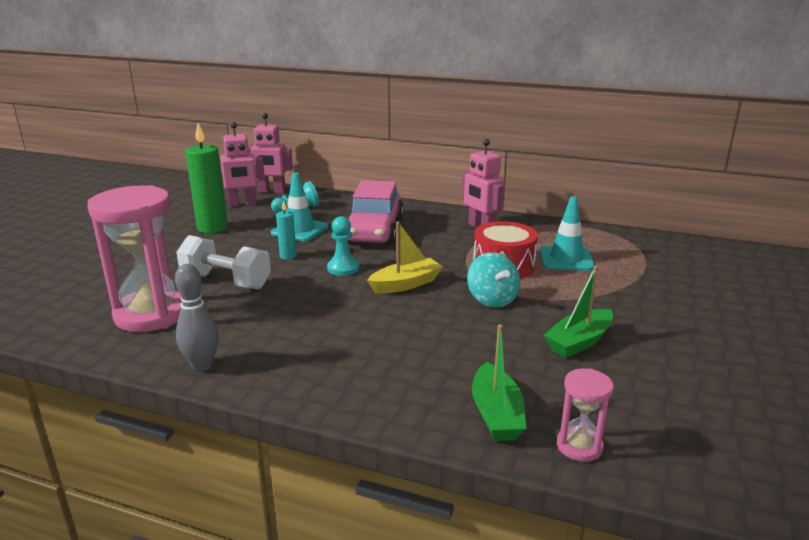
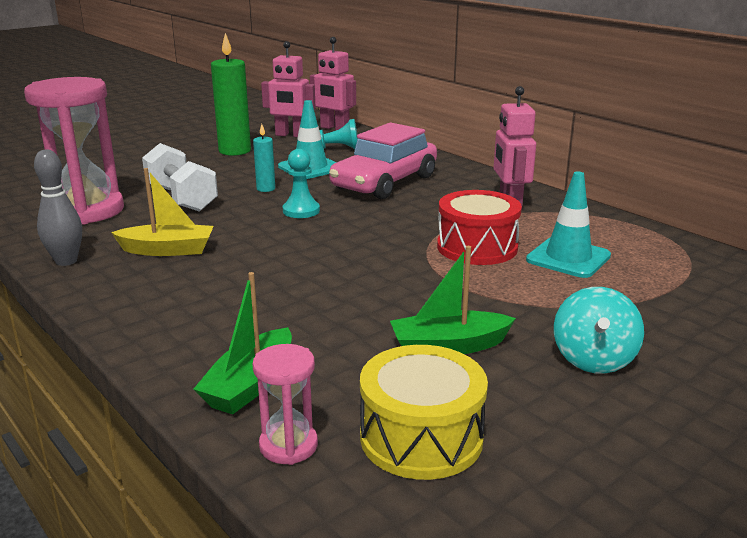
camera: 30 degrees right, 0 degrees up
(406, 284) = (341, 240): yellow boat -> yellow boat (168, 250)
(492, 300) = (411, 277): turquoise spinning top -> turquoise spinning top (593, 359)
(644, 408) = (421, 437): none -> yellow drum

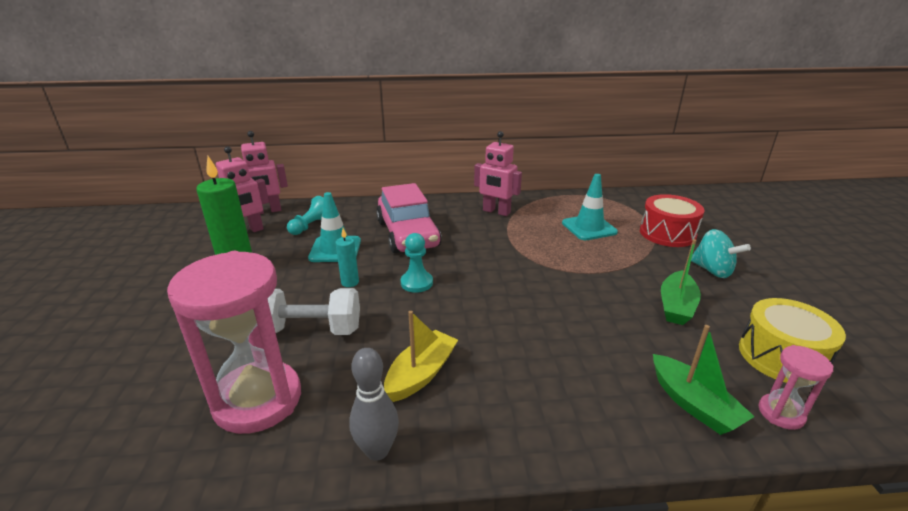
camera: 55 degrees left, 5 degrees up
(477, 247) = (549, 246): red drum -> red drum (667, 233)

